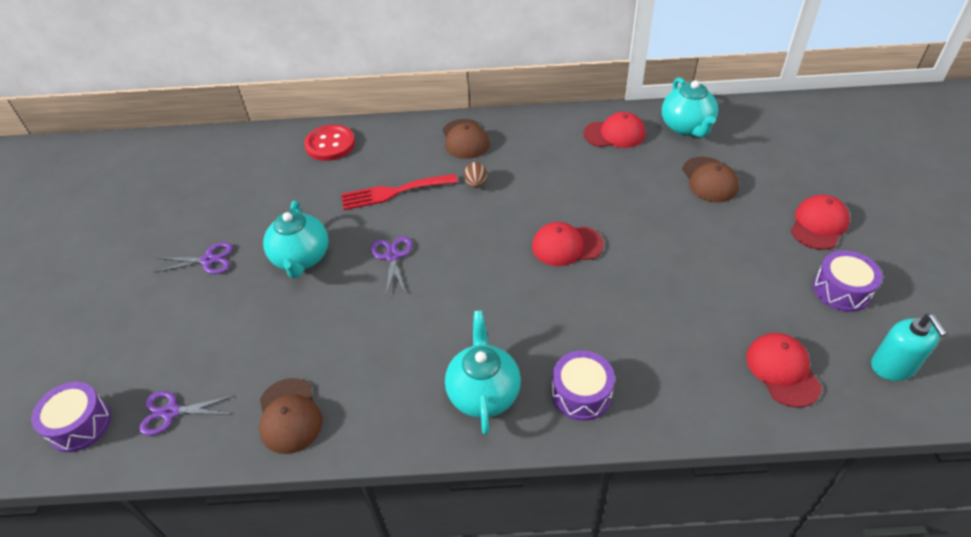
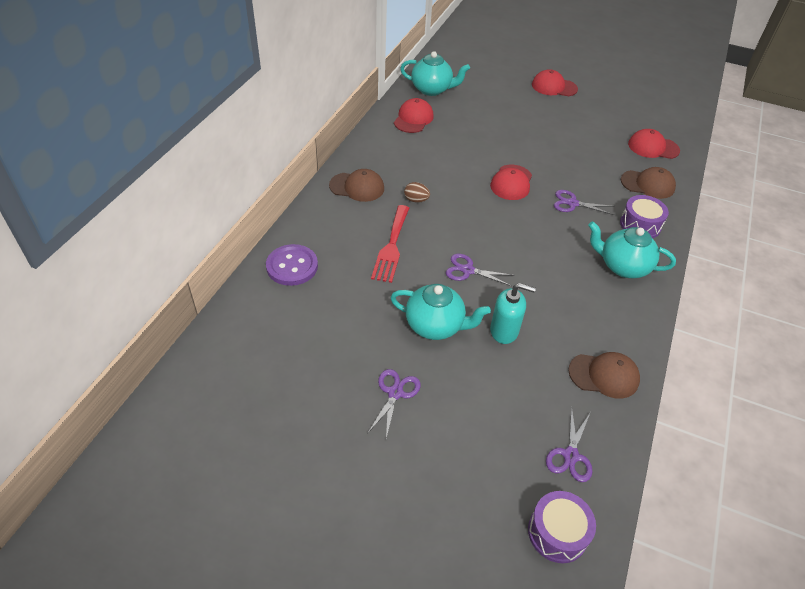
camera: 70 degrees left, 0 degrees up
(330, 144) = (292, 266): red button -> purple button
(571, 312) = (572, 203): none -> purple scissors
(709, 180) = (490, 104): brown cap -> brown cap (648, 184)
(818, 224) = (554, 87): red cap -> red cap turned 45 degrees counterclockwise
(841, 290) = (606, 103): purple drum -> none
(892, 367) = (664, 114): turquoise soap dispenser -> turquoise soap dispenser (504, 331)

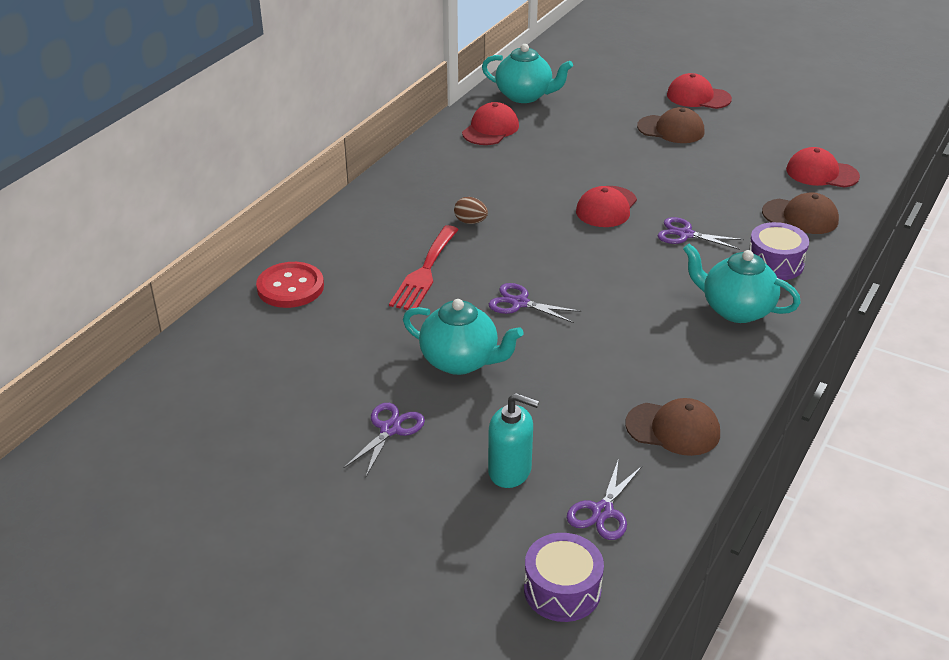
camera: 10 degrees right, 10 degrees down
(292, 266) = (290, 287): purple button -> red button
(357, 187) = (395, 204): brown cap -> brown cap (671, 129)
(504, 331) = (551, 372): turquoise soap dispenser -> turquoise soap dispenser (510, 471)

